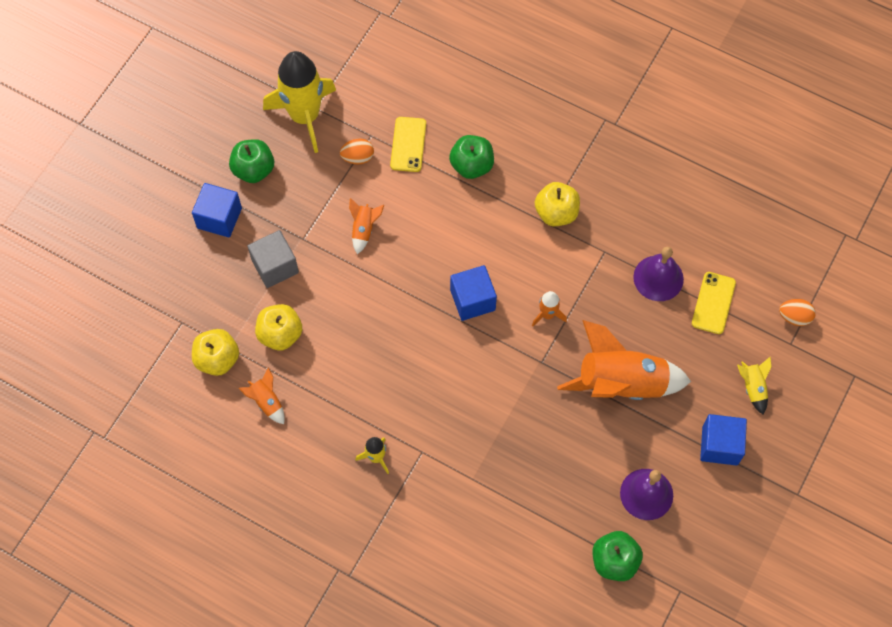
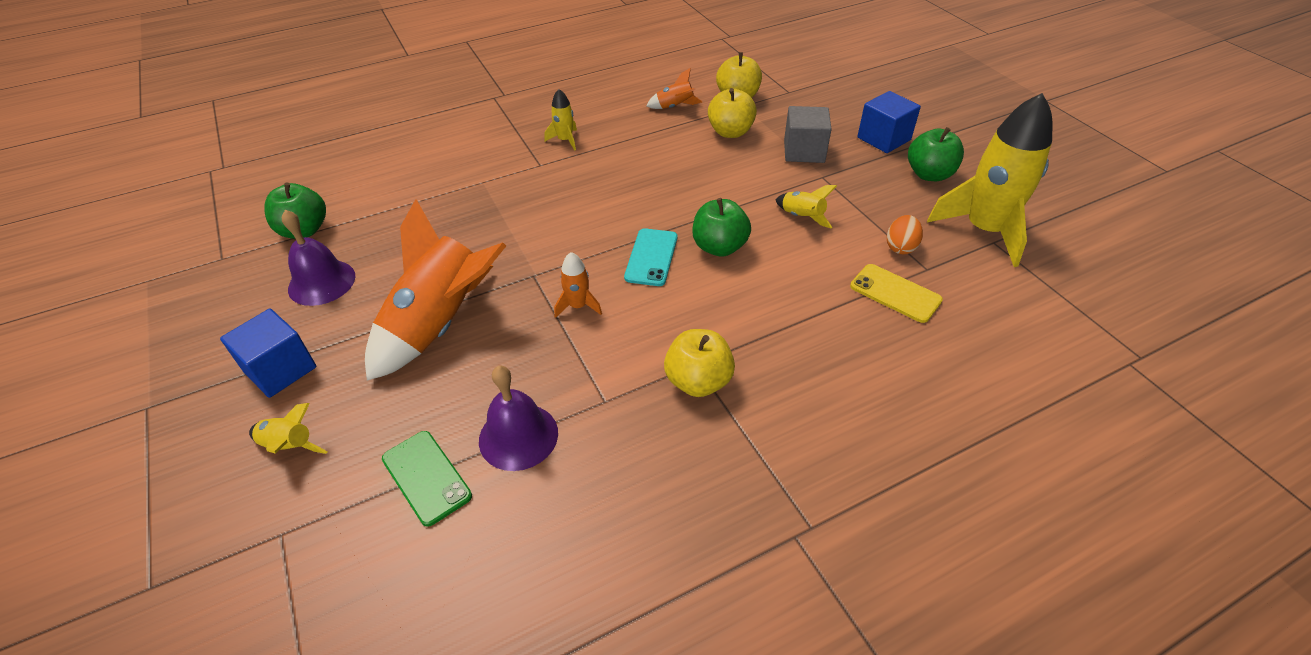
camera: 125 degrees right, 20 degrees down
(364, 229) = (802, 217): orange rocket -> yellow rocket
(471, 166) = (827, 334): green apple -> green apple (719, 247)
(472, 300) = (651, 257): blue cube -> turquoise phone
(713, 303) = (426, 477): yellow phone -> green phone
(794, 317) = (302, 569): orange egg -> none

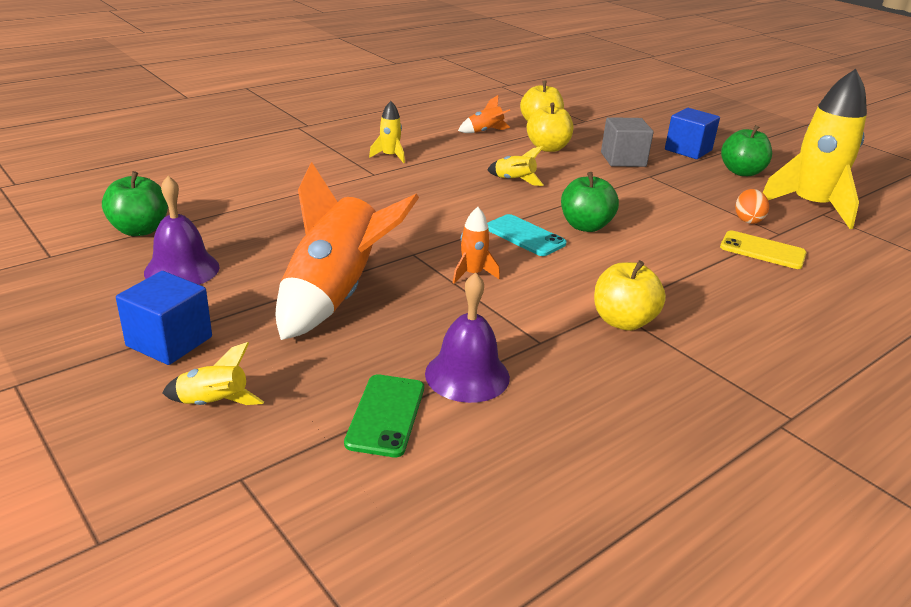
camera: 15 degrees left, 15 degrees down
(426, 477) = (386, 415): green phone -> green phone turned 60 degrees clockwise
(651, 257) = (524, 236): turquoise phone -> turquoise phone turned 45 degrees counterclockwise
(802, 217) = (648, 203): yellow rocket -> yellow rocket (514, 181)

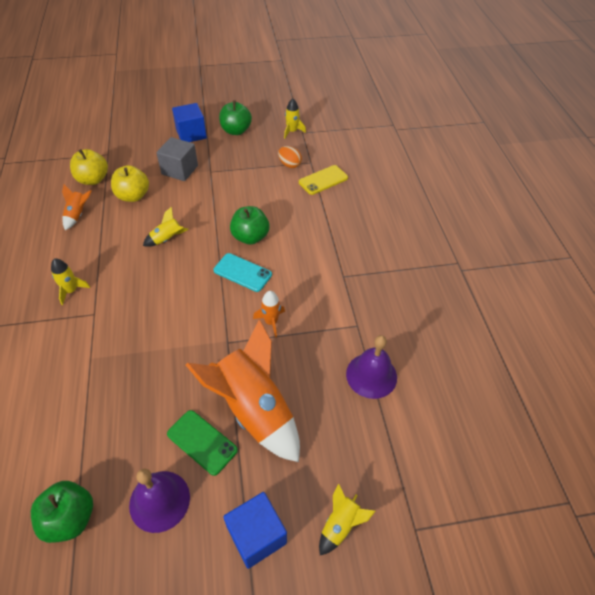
camera: 60 degrees left, 20 degrees up
(386, 415) = (390, 432): green phone -> green phone (202, 442)
(524, 236) = (242, 272): turquoise phone -> turquoise phone turned 45 degrees clockwise
(623, 321) = (356, 278): yellow apple -> none
(810, 206) = (292, 131): yellow rocket -> yellow rocket, size x0.44

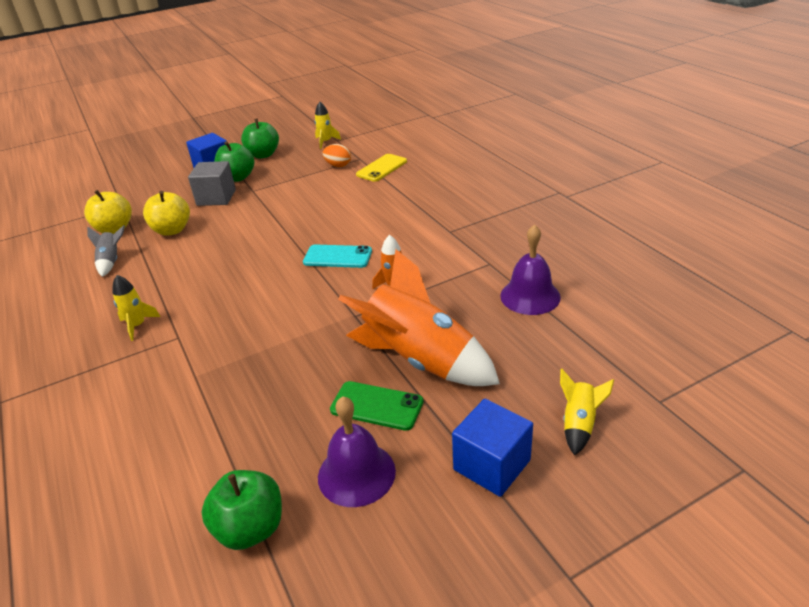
camera: 15 degrees left, 15 degrees down
(78, 215) = (111, 262): orange rocket -> grey rocket
(167, 239) = (233, 253): yellow rocket -> none
(250, 237) = (329, 228): green apple -> green apple (237, 178)

